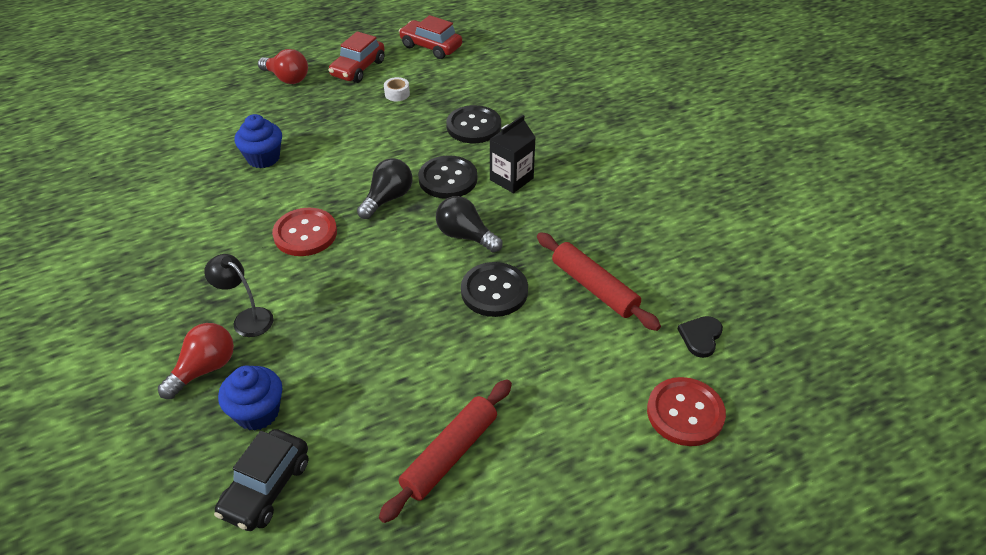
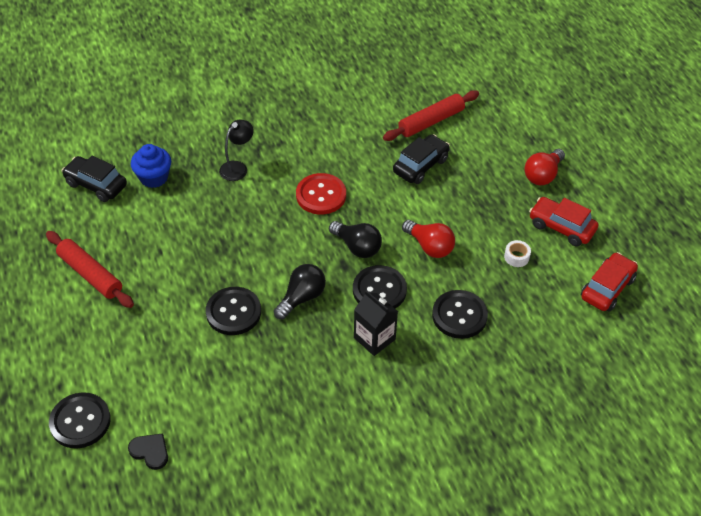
camera: 95 degrees right, 5 degrees up
(204, 369) = (197, 150): red light bulb -> red light bulb (429, 246)
(263, 158) = (420, 165): blue cupcake -> black car
(594, 288) = (222, 383): red rolling pin -> red rolling pin (431, 122)
(685, 413) = (80, 421): red button -> black button

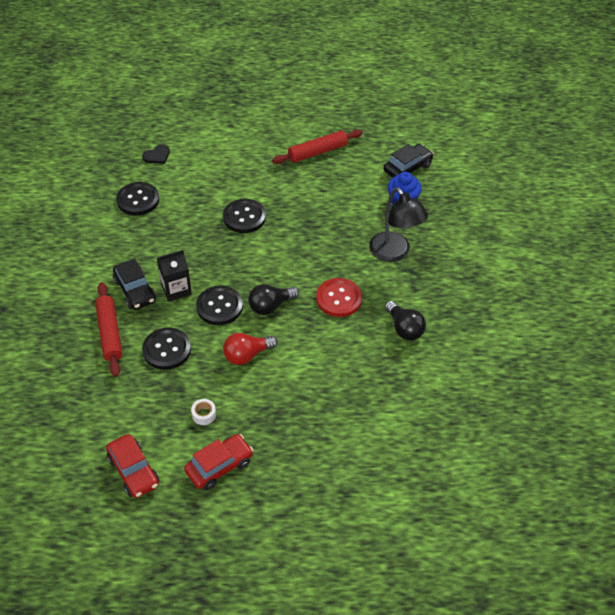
camera: 110 degrees right, 0 degrees up
(80, 421) = (198, 130): black button -> black button (138, 200)
(237, 167) = (394, 253): black lamp -> black lamp, size x1.64
(302, 298) = (237, 258): black light bulb -> black light bulb (404, 328)
(420, 165) = (345, 382): black car -> black car (135, 291)
(431, 122) = (402, 412): red rolling pin -> red rolling pin (109, 333)
(542, 175) = (291, 480): red light bulb -> none

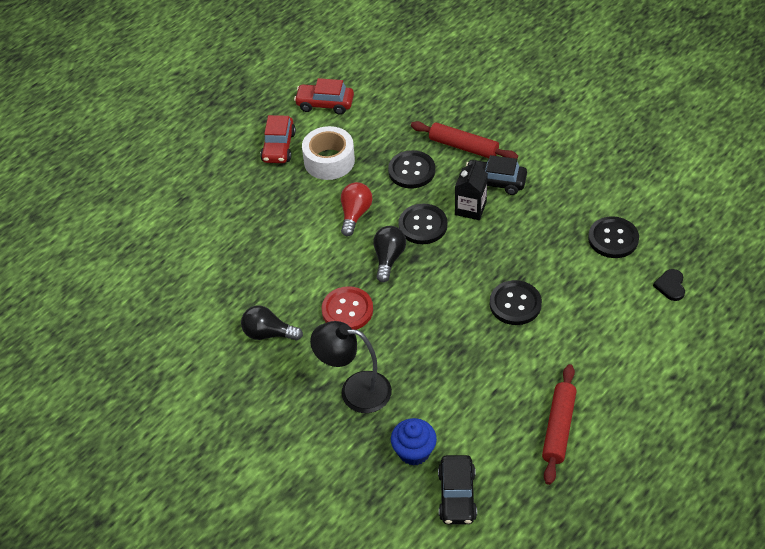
camera: 135 degrees right, 0 degrees up
(204, 414) = (329, 161): white tape -> white tape, size x2.30

